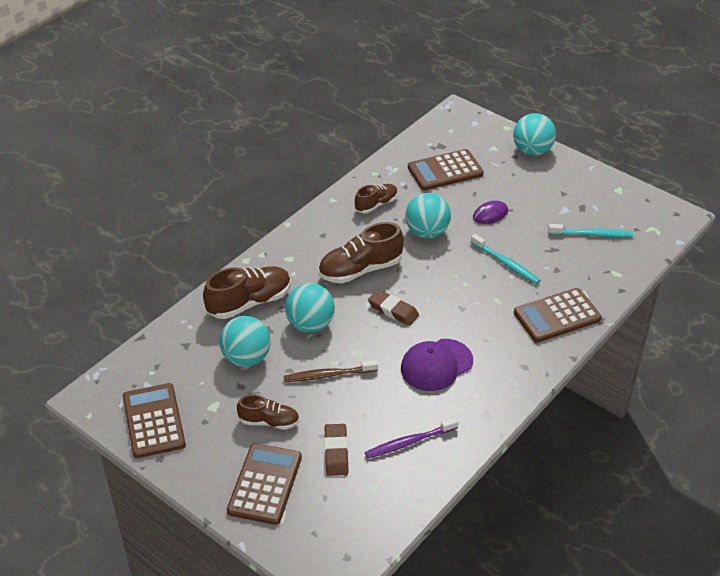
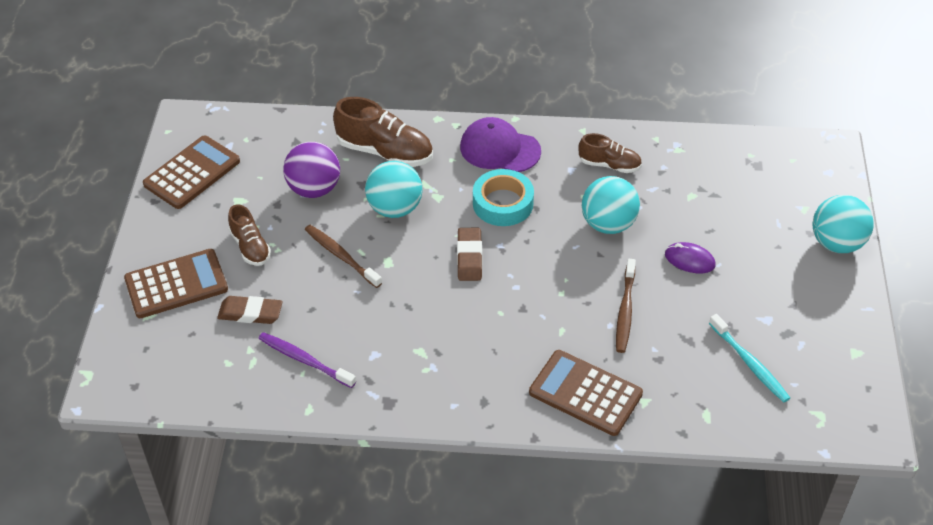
camera: 55 degrees right, 5 degrees up
(246, 358) = (314, 189): turquoise ball -> purple ball
(336, 452) = (250, 313): brown eraser -> brown eraser turned 45 degrees clockwise
(360, 270) = (503, 203): brown shoe -> turquoise tape
(436, 365) = (423, 329): purple cap -> purple cap (499, 149)
(445, 171) = (720, 189): brown calculator -> none
(506, 263) = (625, 311): turquoise toothbrush -> brown toothbrush

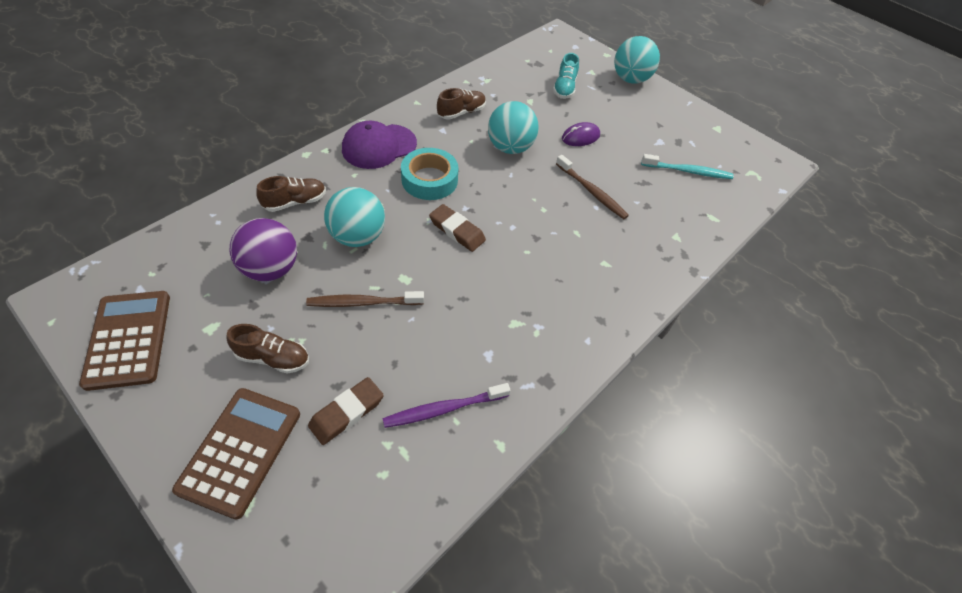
camera: 55 degrees left, 5 degrees up
(385, 152) = (295, 202): brown shoe -> brown shoe, size x0.60
(585, 393) = (644, 260): brown calculator -> none
(746, 206) = (564, 88): none -> turquoise shoe

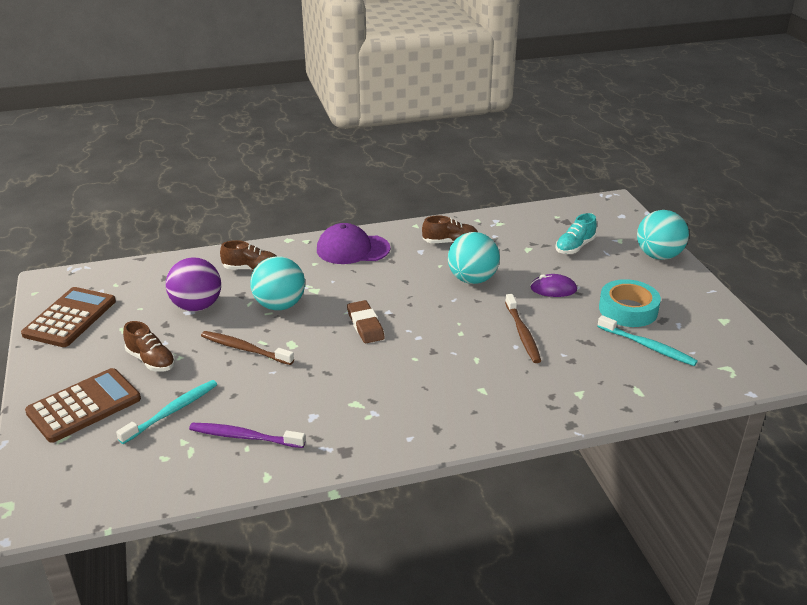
camera: 35 degrees right, 20 degrees down
(347, 412) = (172, 411): brown eraser -> turquoise toothbrush
(429, 179) = (375, 283): turquoise tape -> turquoise tape (628, 310)

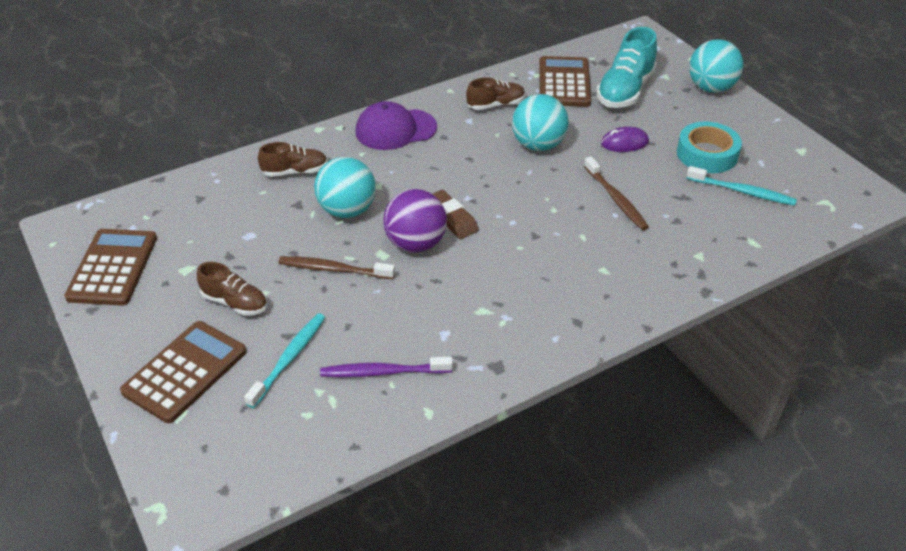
camera: 15 degrees left, 10 degrees up
(197, 306) = (255, 228): purple ball -> purple ball (415, 244)
(521, 233) = (564, 83): none -> brown calculator
(575, 247) = (625, 90): turquoise shoe -> turquoise shoe, size x1.65

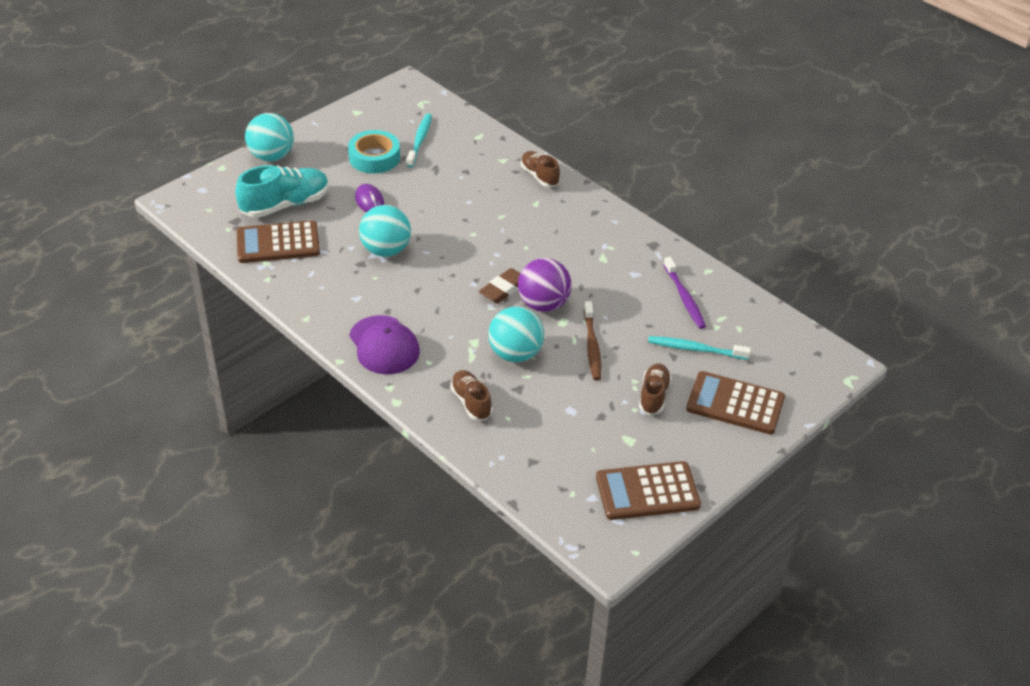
camera: 105 degrees left, 0 degrees up
(496, 105) = (326, 283): brown shoe -> brown shoe (539, 176)
(616, 199) = (449, 202): brown toothbrush -> none
(625, 90) = (285, 205): turquoise shoe -> turquoise shoe turned 45 degrees counterclockwise

